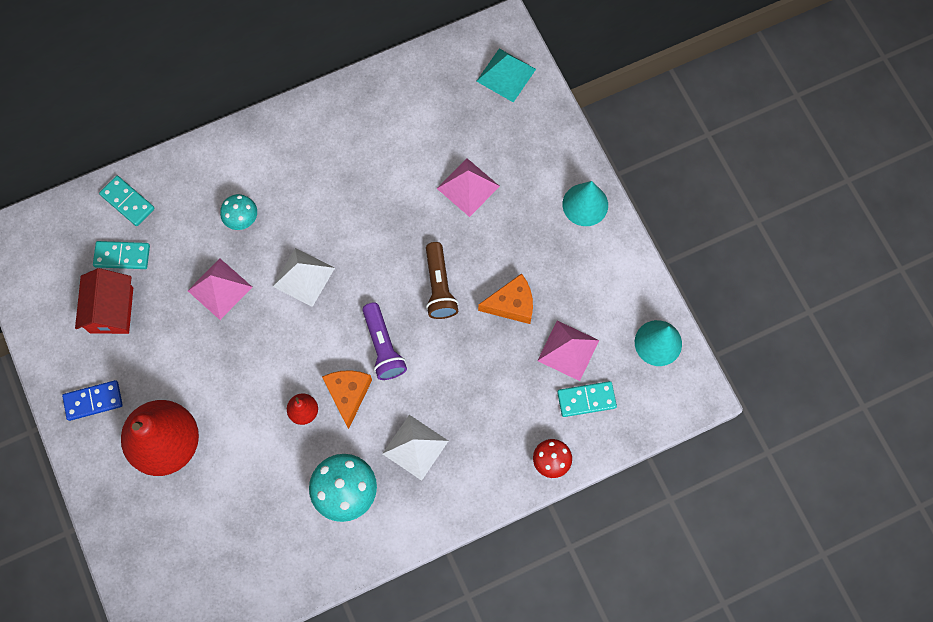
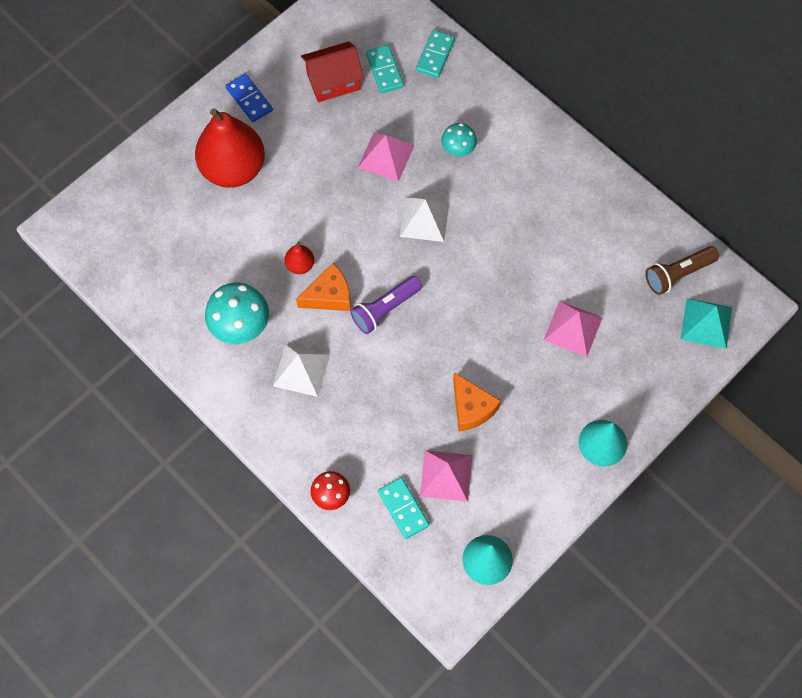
camera: 70 degrees right, 5 degrees down
(439, 287) = (462, 337): brown flashlight -> brown flashlight (678, 274)

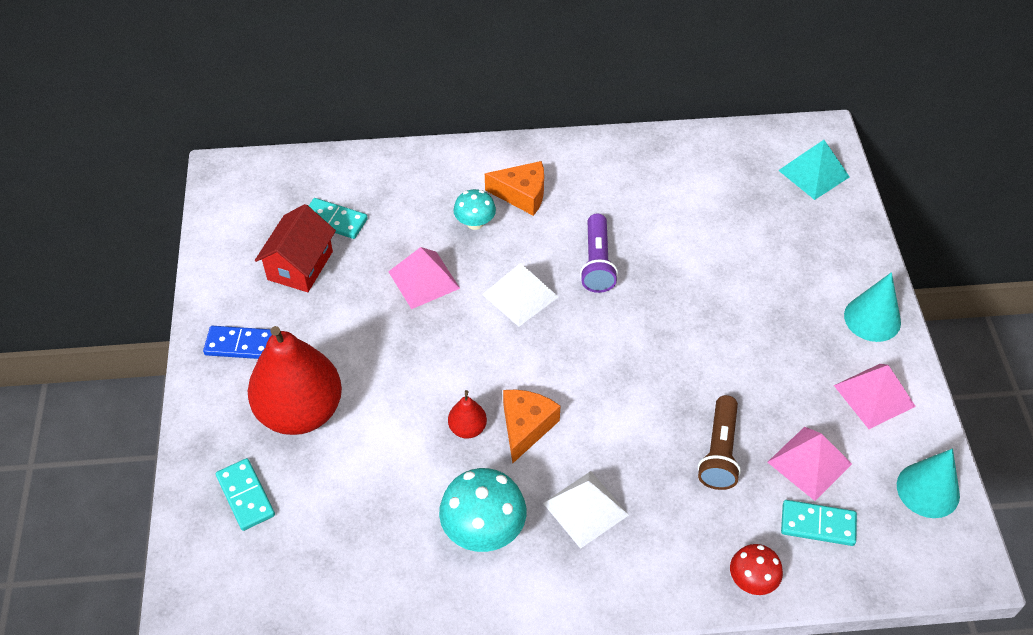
camera: 50 degrees left, 15 degrees down
(385, 309) = (585, 391): purple flashlight -> purple flashlight (597, 263)
(435, 55) = (362, 175): turquoise domino -> turquoise domino (246, 496)
(471, 408) = (753, 393): orange cheese -> orange cheese (522, 194)
(573, 328) = (737, 263): pink pyramid -> pink pyramid (874, 395)
(678, 274) = (750, 161): brown flashlight -> brown flashlight (719, 452)

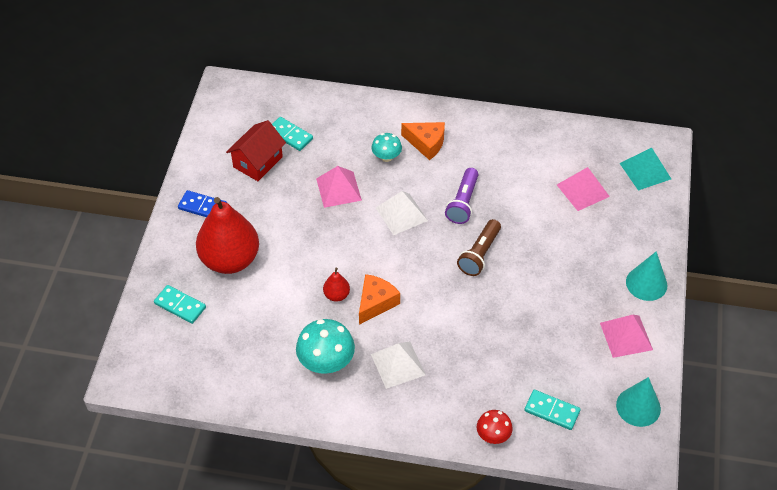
camera: 15 degrees right, 0 degrees up
(246, 496) = (180, 305): turquoise domino -> turquoise domino turned 45 degrees counterclockwise
(719, 452) = (502, 349): brown flashlight -> brown flashlight (479, 254)
(809, 463) = (562, 370): pink pyramid -> pink pyramid (583, 190)

